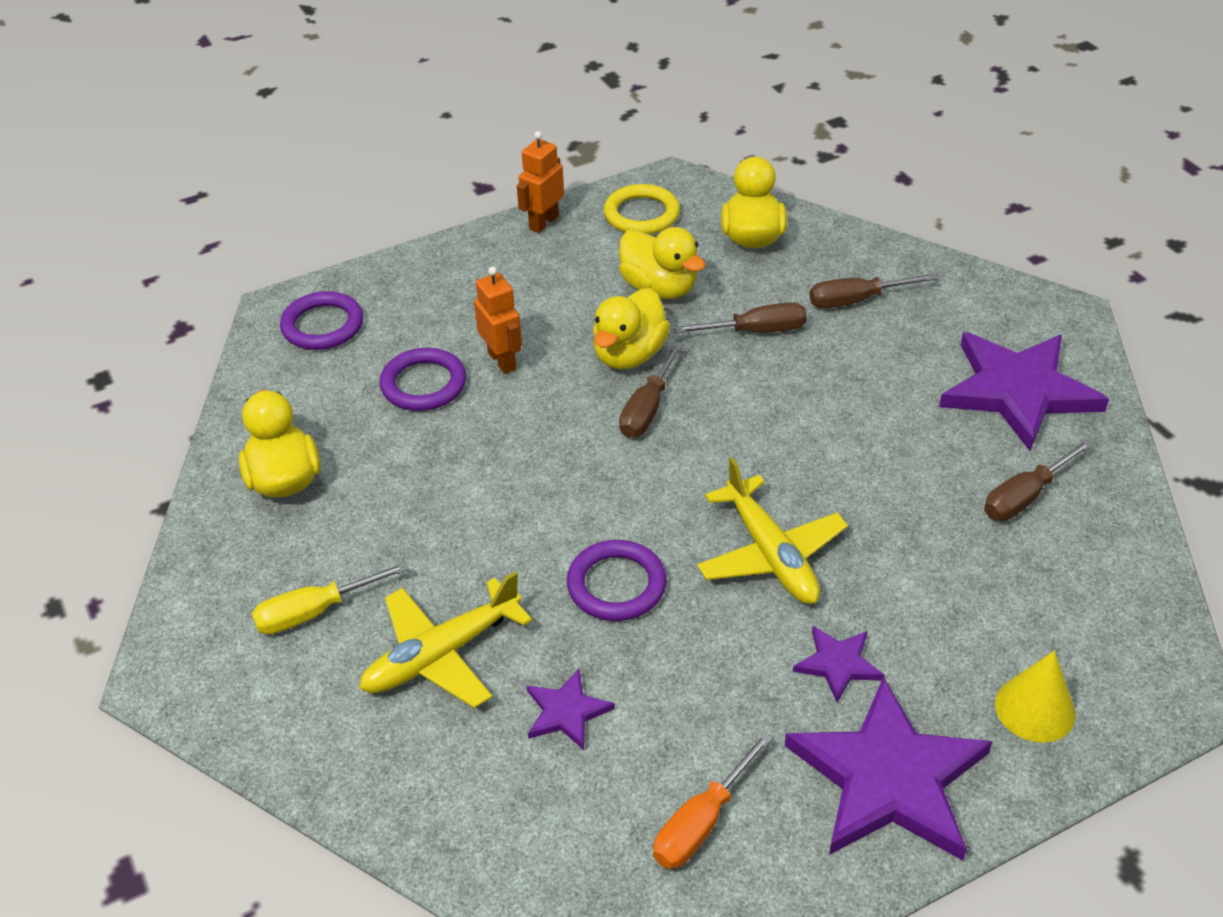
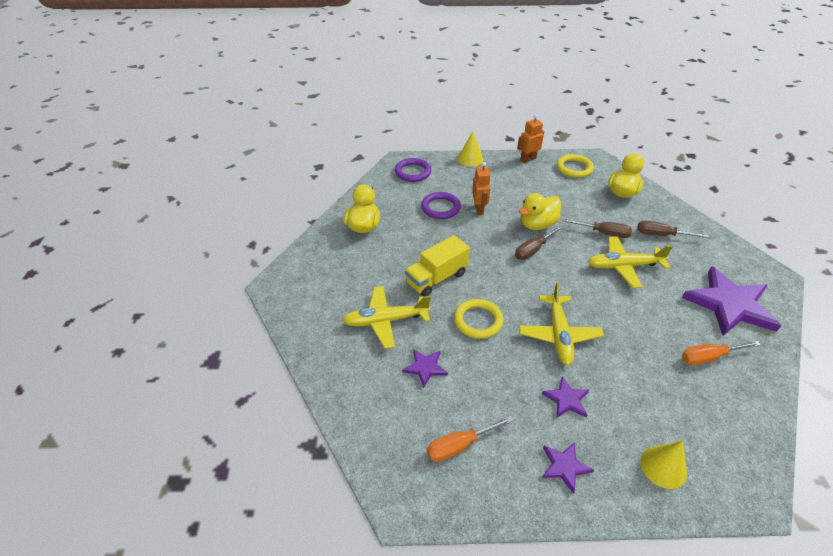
camera: 25 degrees right, 0 degrees up
(313, 612) = (344, 283): yellow screwdriver -> none
(427, 258) = (470, 159): none -> yellow cone
(494, 532) = (436, 278): none -> yellow truck
(616, 585) = (478, 321): purple ring -> yellow ring
(659, 288) = (566, 201): yellow duck -> none
(820, 383) = (624, 266): none -> yellow plane
(888, 778) = (564, 466): purple star -> purple star, size x0.47
(1024, 497) = (708, 357): brown screwdriver -> orange screwdriver

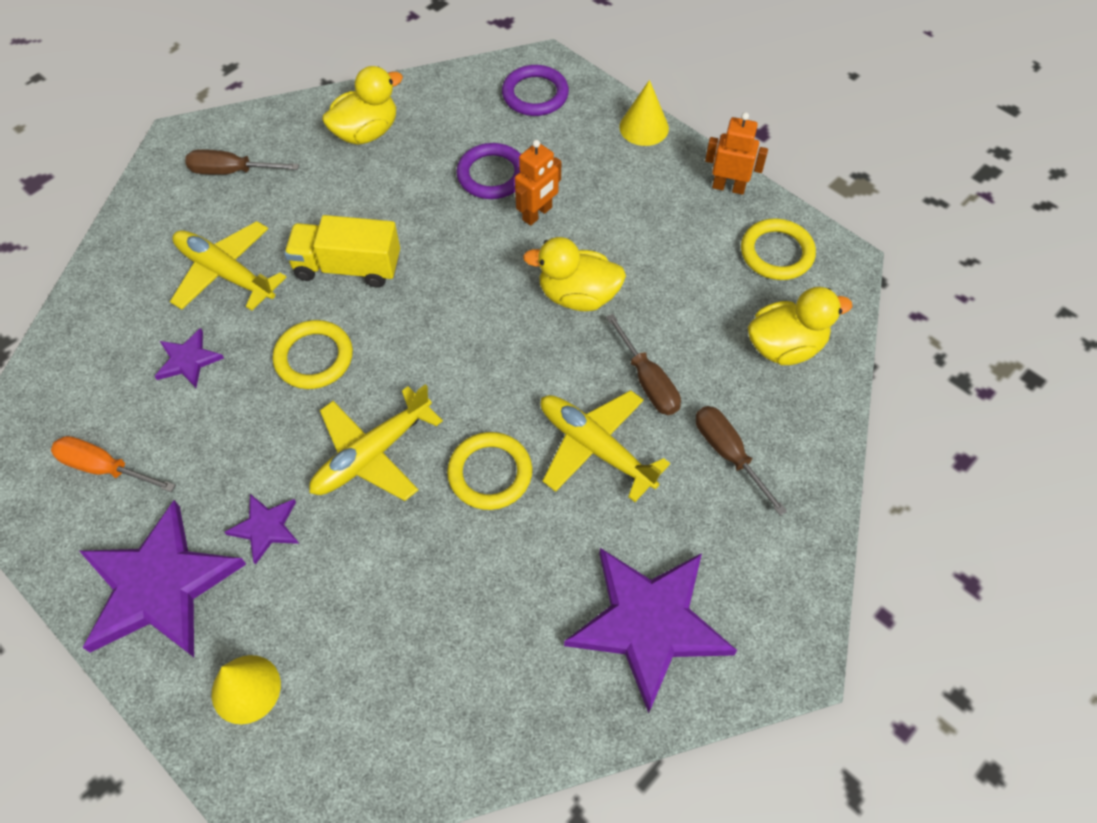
camera: 45 degrees right, 15 degrees up
(533, 250) = (514, 326): brown screwdriver -> brown screwdriver (231, 171)
(564, 466) = (159, 585): purple star -> purple star, size x2.15
(607, 304) = (490, 473): none -> yellow ring
(708, 357) = (498, 648): orange screwdriver -> none

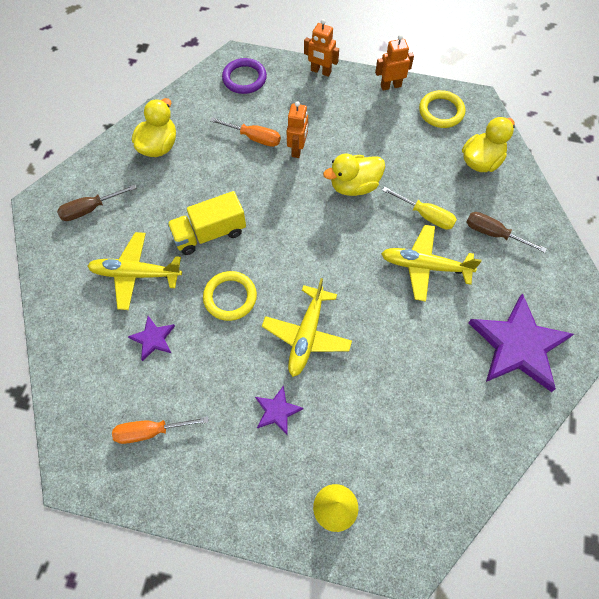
camera: 30 degrees left, 5 degrees up
(159, 585) = (240, 480): purple star -> none
(490, 473) = (380, 310): yellow ring -> none
(492, 175) = (254, 138): purple ring -> orange screwdriver
(644, 127) = (320, 71): yellow cone -> orange robot
(648, 382) = (426, 216): brown screwdriver -> yellow screwdriver

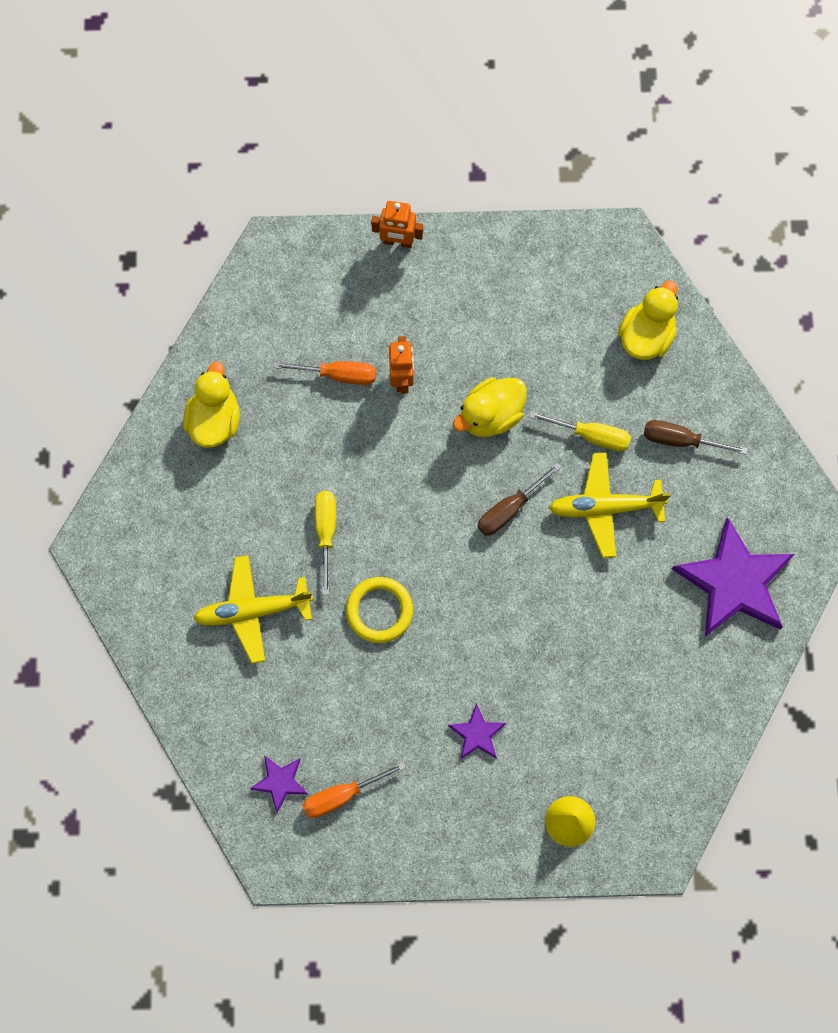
camera: 15 degrees left, 10 degrees up
(90, 209) = (159, 537): brown screwdriver -> brown screwdriver (509, 509)
(153, 339) = (305, 687): purple star -> purple star (280, 782)
(209, 233) = (326, 531): yellow truck -> yellow screwdriver
(244, 78) = (295, 280): purple ring -> none
(307, 335) = (485, 634): yellow plane -> none
(390, 86) = (501, 242): orange robot -> none
(441, 111) = (578, 268): yellow ring -> none

